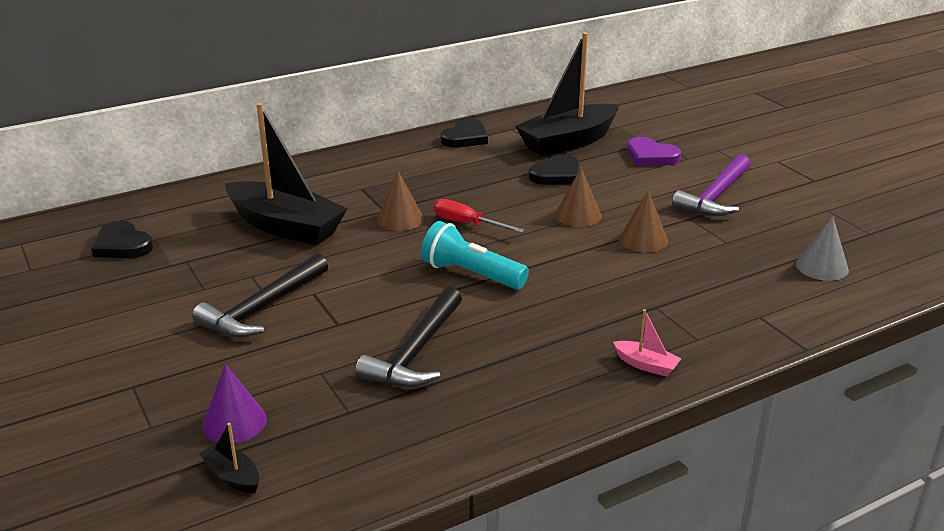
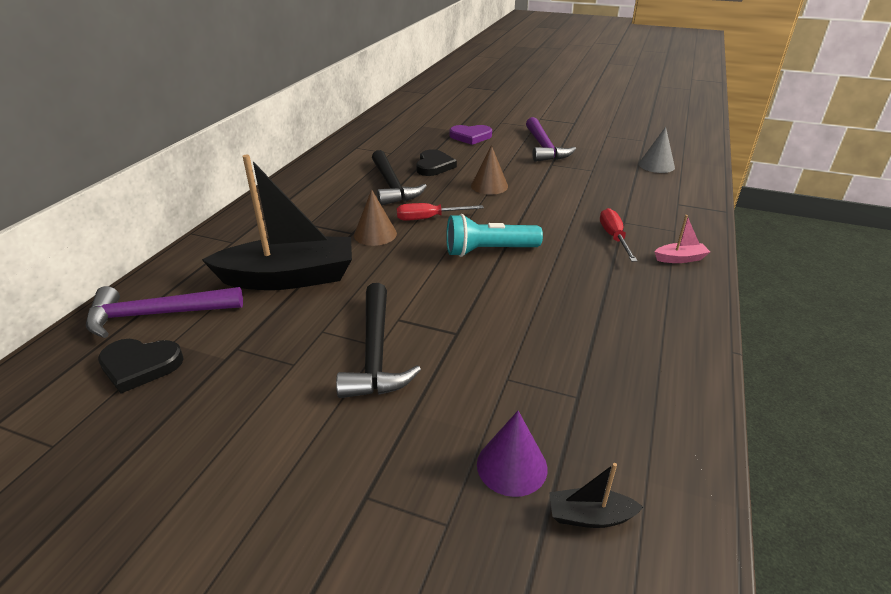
camera: 40 degrees left, 5 degrees up
(172, 216) = (157, 315): none -> purple hammer
(416, 352) = (545, 323): black hammer -> black hammer (392, 186)
(465, 138) = (332, 163): black heart -> none
(568, 142) = (407, 144): black boat -> none
(614, 316) = (614, 237): none -> red screwdriver
(643, 240) = (550, 186): brown cone -> none

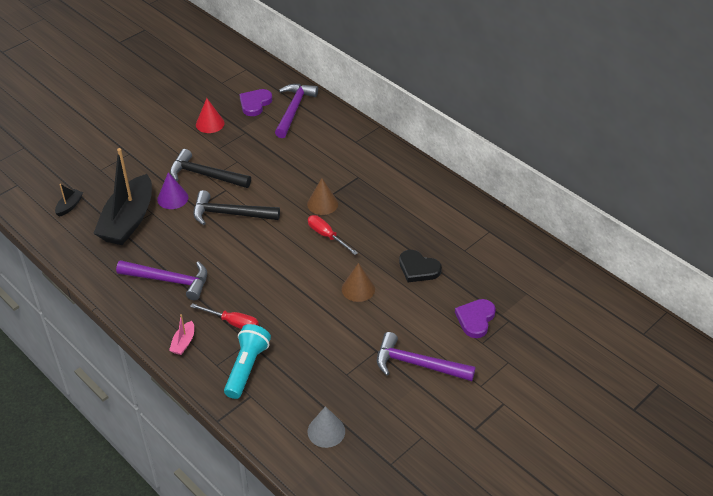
camera: 115 degrees right, 10 degrees up
(140, 366) = (255, 104): black heart -> purple heart
(219, 404) = (210, 123): none -> red cone
(289, 278) = (296, 158): black boat -> black boat (128, 220)
(392, 186) = (393, 232): black hammer -> black hammer (230, 214)
(429, 218) = (327, 236): red screwdriver -> red screwdriver turned 60 degrees counterclockwise
(488, 251) = (264, 250): turquoise flashlight -> turquoise flashlight (247, 367)
(512, 466) = (107, 195): purple cone -> purple cone (172, 198)
(613, 304) = (169, 280): none -> purple hammer

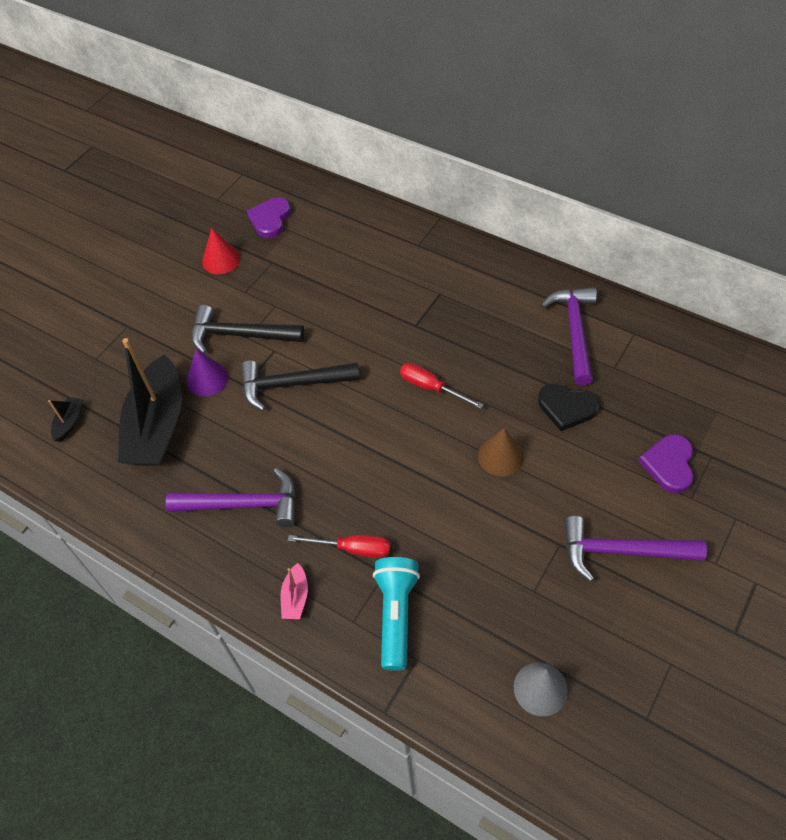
camera: 10 degrees left, 10 degrees up
(293, 110) = (323, 218): purple hammer -> purple hammer (574, 332)
(322, 204) = (408, 342): brown cone -> none

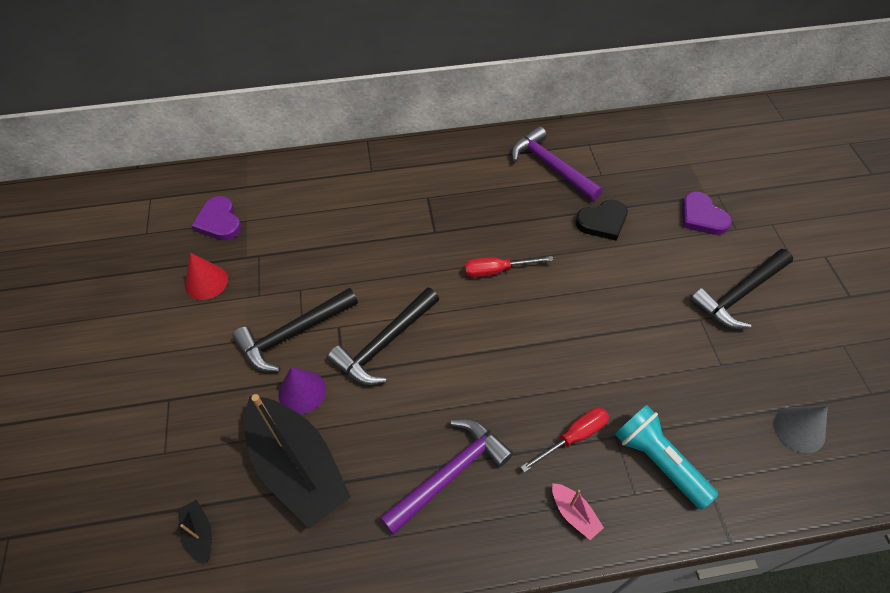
camera: 45 degrees left, 0 degrees up
(500, 456) = (598, 286): brown cone -> none
(622, 551) = (739, 294): purple hammer -> black hammer

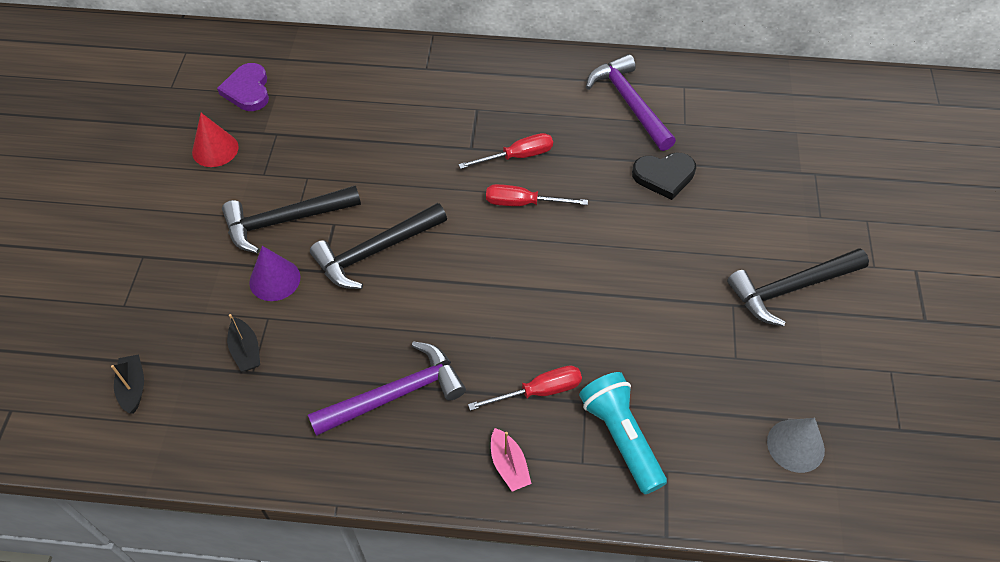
camera: 15 degrees right, 0 degrees up
(297, 467) = (246, 351): black boat -> black boat, size x0.40
(477, 231) = (517, 156): none -> red screwdriver
(702, 217) = (784, 195): purple heart -> none

